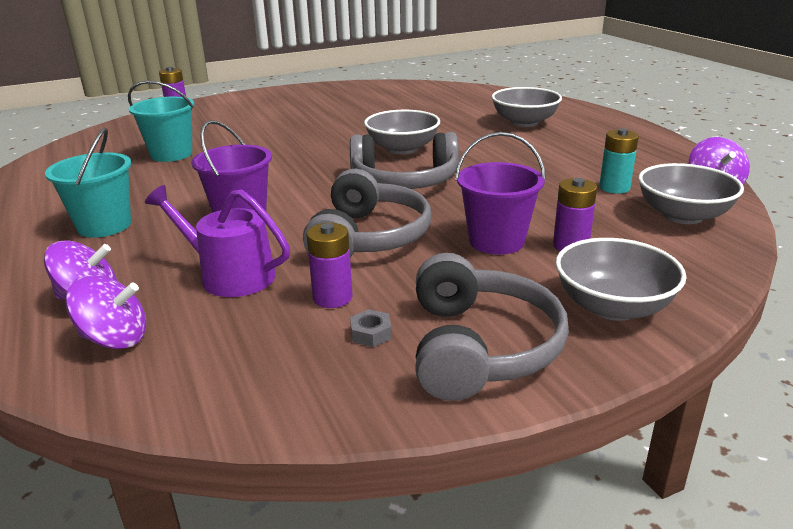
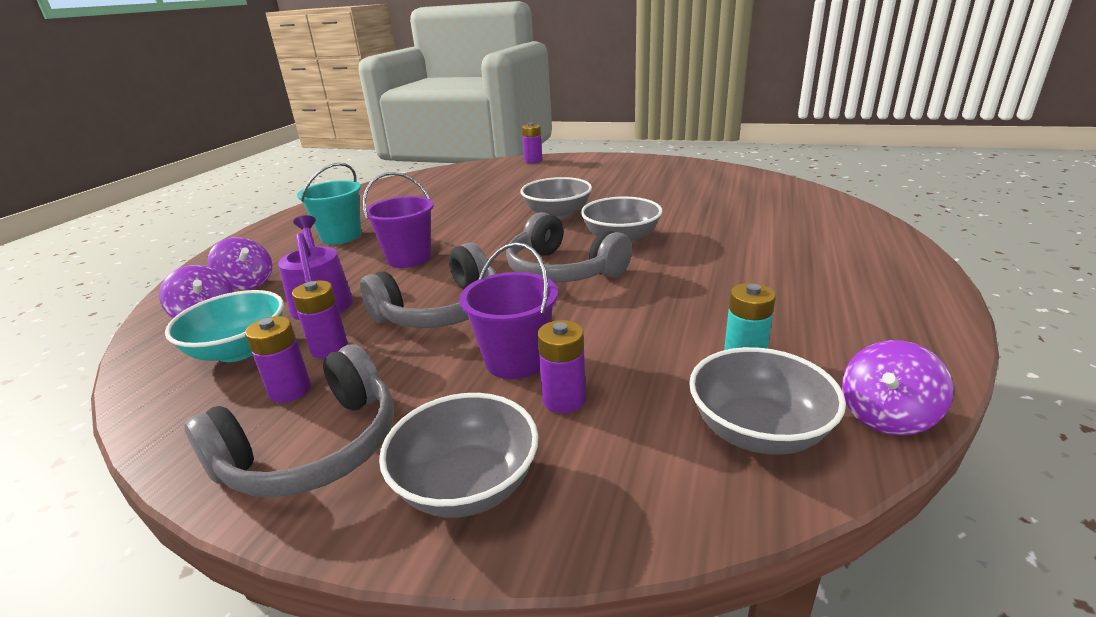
camera: 45 degrees right, 0 degrees up
(171, 154) = (465, 195): turquoise bucket -> none
(240, 339) = (239, 350): none -> turquoise bowl
(371, 333) = (290, 390): grey nut -> purple battery
(524, 122) = (796, 246): grey bowl -> grey bowl (557, 214)

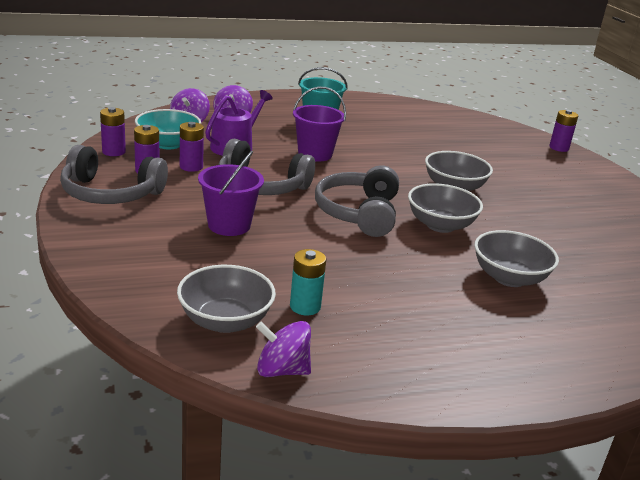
camera: 50 degrees right, 0 degrees up
(467, 485) = (114, 240): grey bowl -> grey bowl (509, 278)
(564, 400) = (203, 250): purple battery -> purple battery (114, 152)

